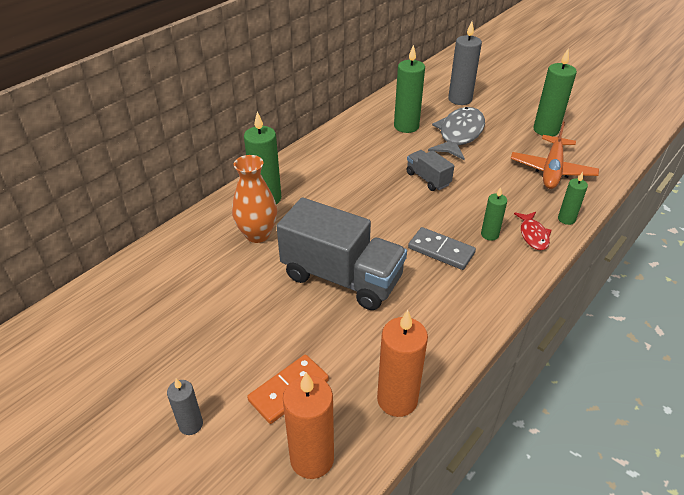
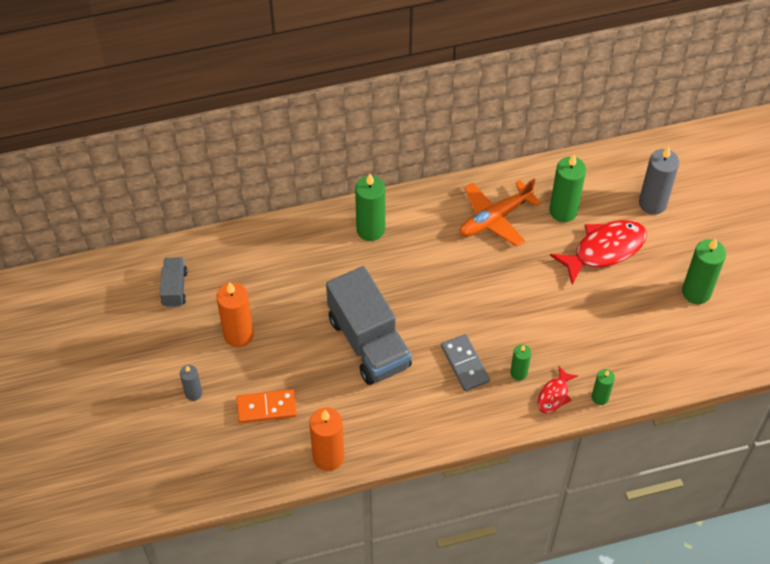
camera: 35 degrees right, 15 degrees up
(257, 234) = (337, 264): orange vase -> none
(312, 458) = (248, 460): orange candle -> orange candle (238, 335)
(428, 179) = (523, 286): grey truck -> grey truck (174, 288)
(459, 134) = (604, 250): grey fish -> red fish
(552, 170) = (647, 341): orange plane -> orange plane (494, 218)

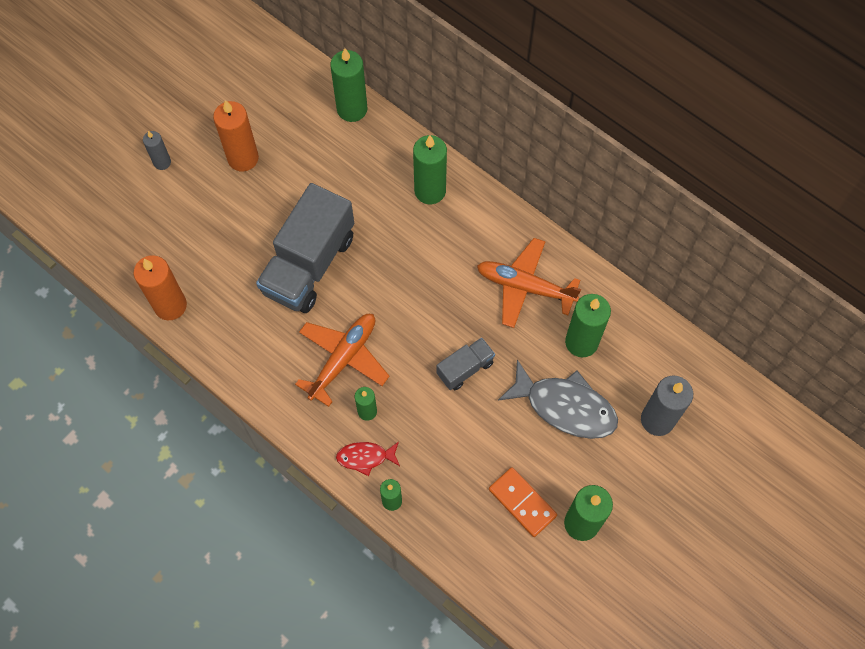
camera: 55 degrees right, 10 degrees up
(174, 288) = (254, 81): grey truck -> grey truck (465, 368)
(258, 238) = (352, 109): none -> green candle
(266, 407) = (186, 226): orange domino -> orange domino (522, 502)
(465, 364) = (343, 358): grey domino -> orange plane
(604, 250) = (565, 406): red fish -> grey fish

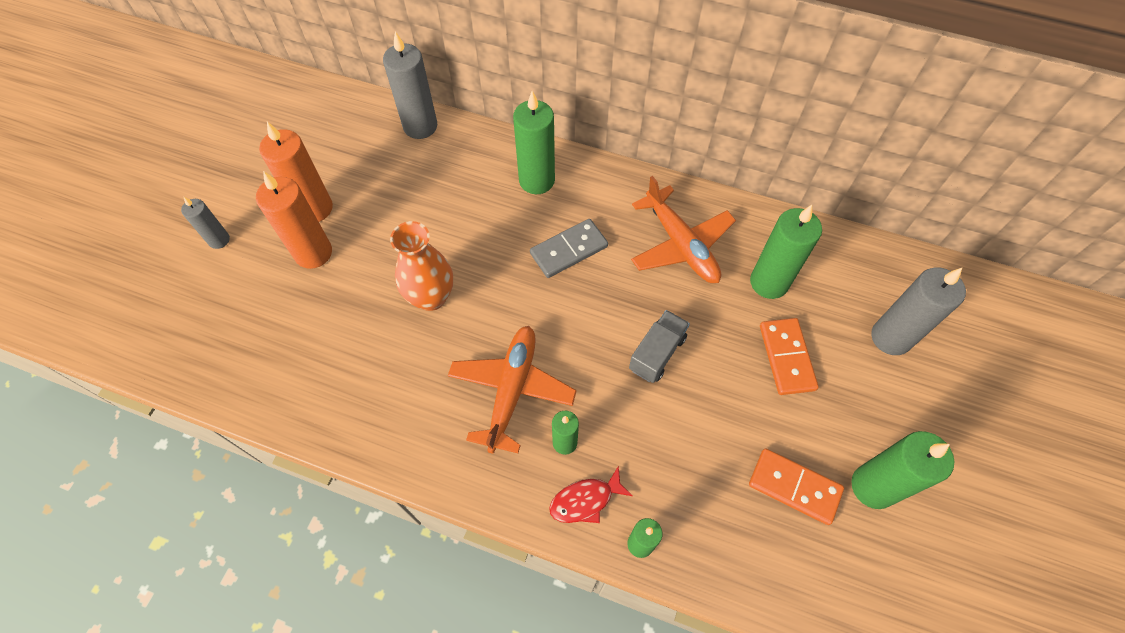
camera: 20 degrees left, 5 degrees down
(170, 305) = (276, 398): orange candle -> orange candle (313, 253)
(309, 265) = (431, 297): grey truck -> orange vase
(352, 109) = (420, 126): green candle -> grey candle
(431, 261) = (568, 250): none -> grey domino
(524, 286) = (681, 245): orange plane -> orange plane turned 120 degrees counterclockwise
(565, 406) = (786, 357): grey fish -> orange domino

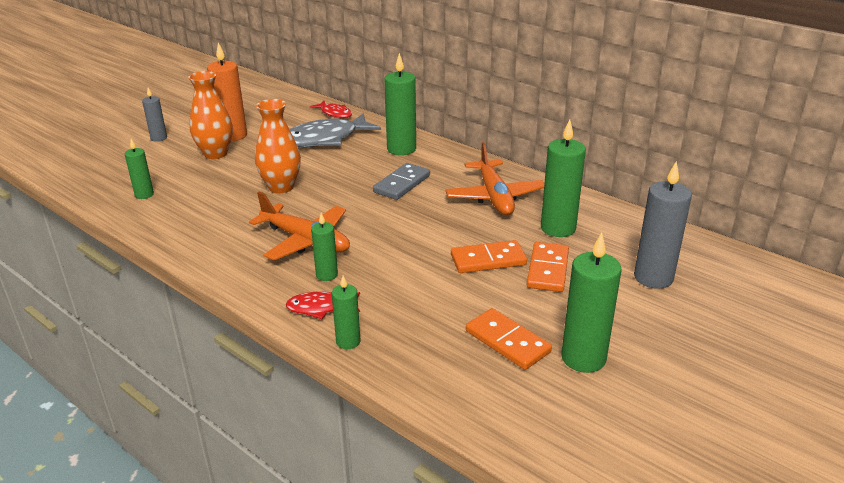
camera: 20 degrees right, 30 degrees down
(269, 362) = (144, 194): none -> green candle
(313, 253) = (215, 154): orange candle -> orange vase
(420, 126) = (335, 113): grey candle -> red fish
(436, 184) = (325, 139): none -> grey fish
(512, 390) = (306, 241): orange plane -> orange plane turned 90 degrees clockwise
(568, 250) = (402, 184): grey domino -> grey domino turned 45 degrees counterclockwise
(657, 353) = (436, 246): grey truck -> none
(721, 360) = (488, 260): none -> orange domino

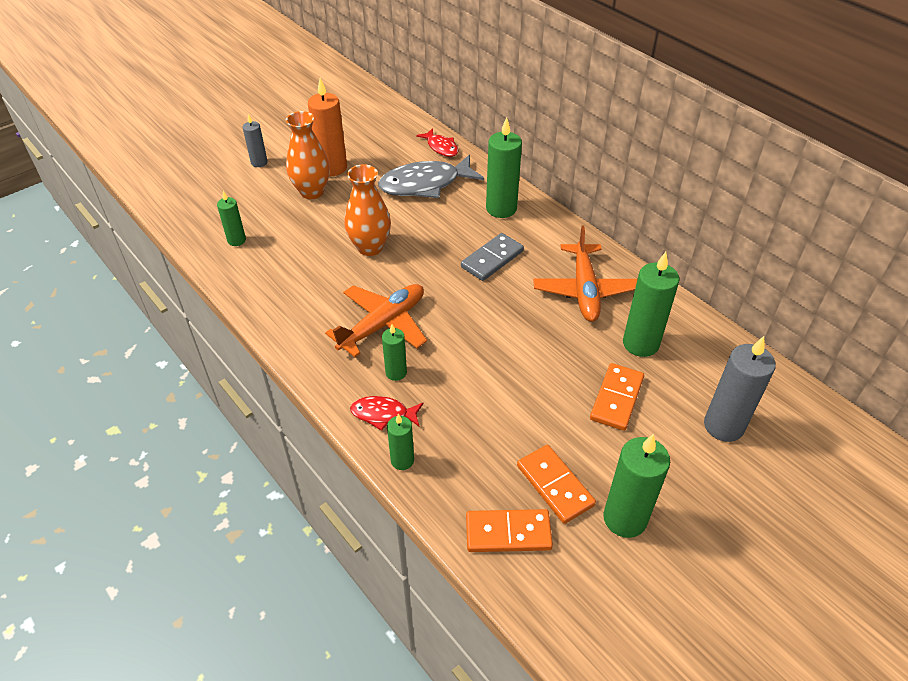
camera: 10 degrees right, 15 degrees up
(306, 241) = (383, 324): orange plane -> orange plane turned 90 degrees counterclockwise
(488, 260) = (559, 376): orange domino -> orange domino (508, 532)

